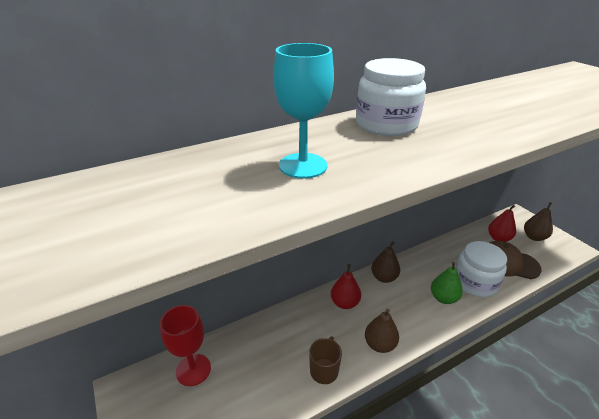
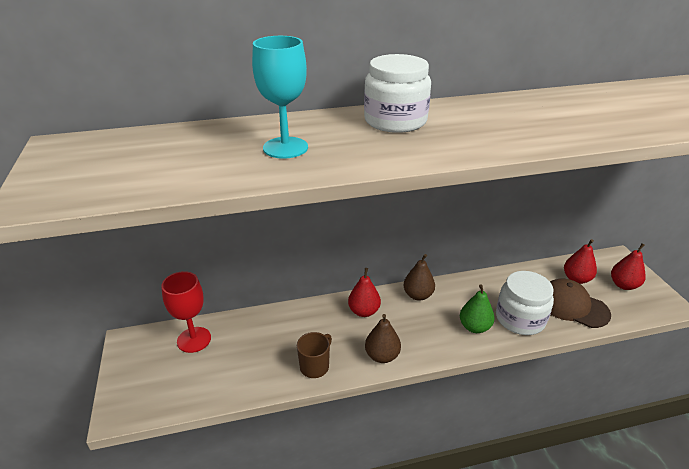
camera: 15 degrees right, 0 degrees up
(534, 237) = (623, 285): brown pear -> red pear

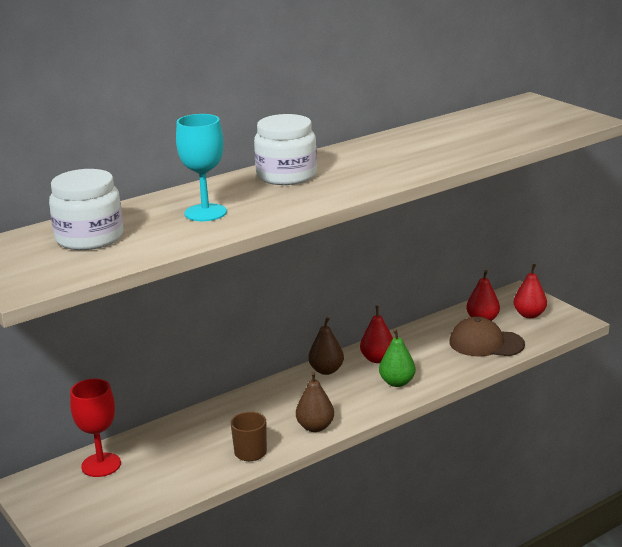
camera: 20 degrees left, 10 degrees down
(364, 311) = (276, 397): red pear -> red pear (377, 359)
(520, 319) = (439, 365): white jar -> white jar (89, 238)

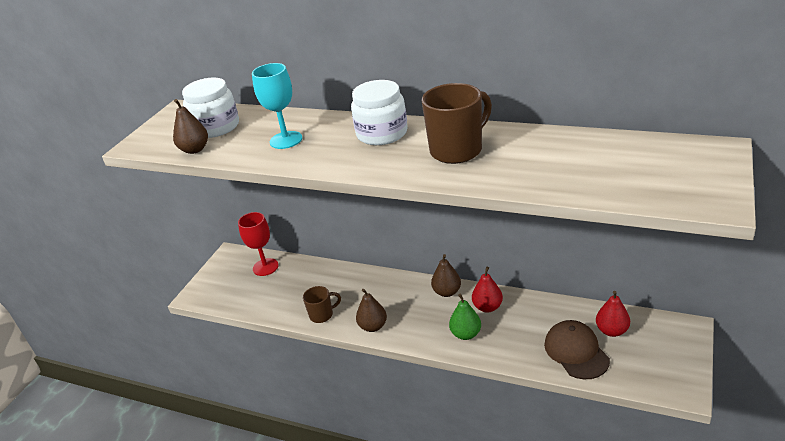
camera: 60 degrees right, 10 degrees up
(121, 257) = (195, 149): none -> brown pear
(378, 159) = (457, 150): none -> brown mug
(529, 315) = (656, 354): red pear -> none

